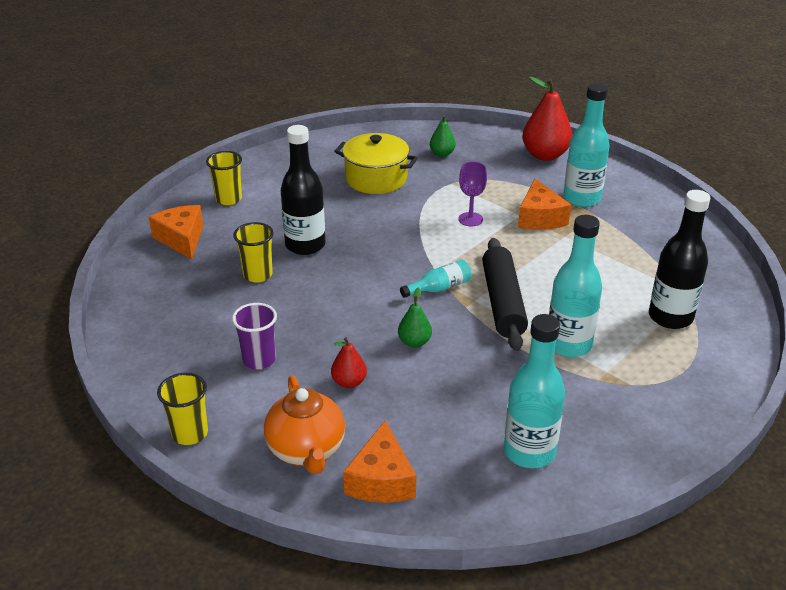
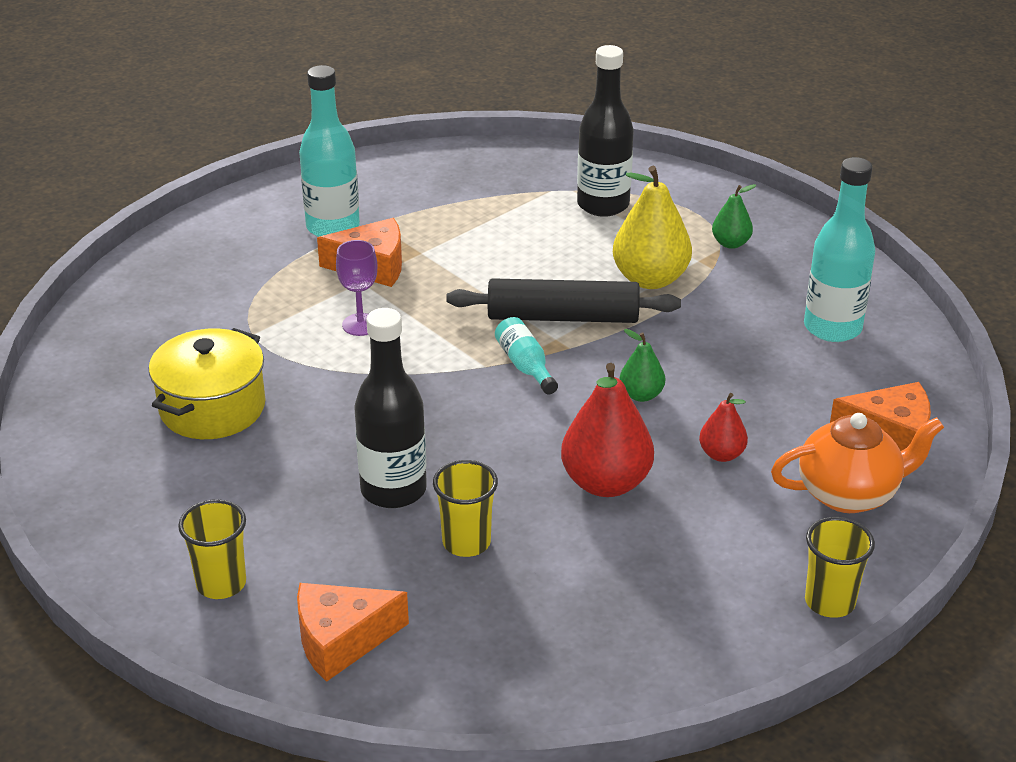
camera: 85 degrees left, 0 degrees up
(259, 360) = (675, 538): purple cup -> none
(442, 154) = (158, 335): green pear -> green pear (731, 243)
(545, 155) = (202, 241): red pear -> red pear (606, 483)
(568, 344) = (650, 279): turquoise bottle -> yellow pear

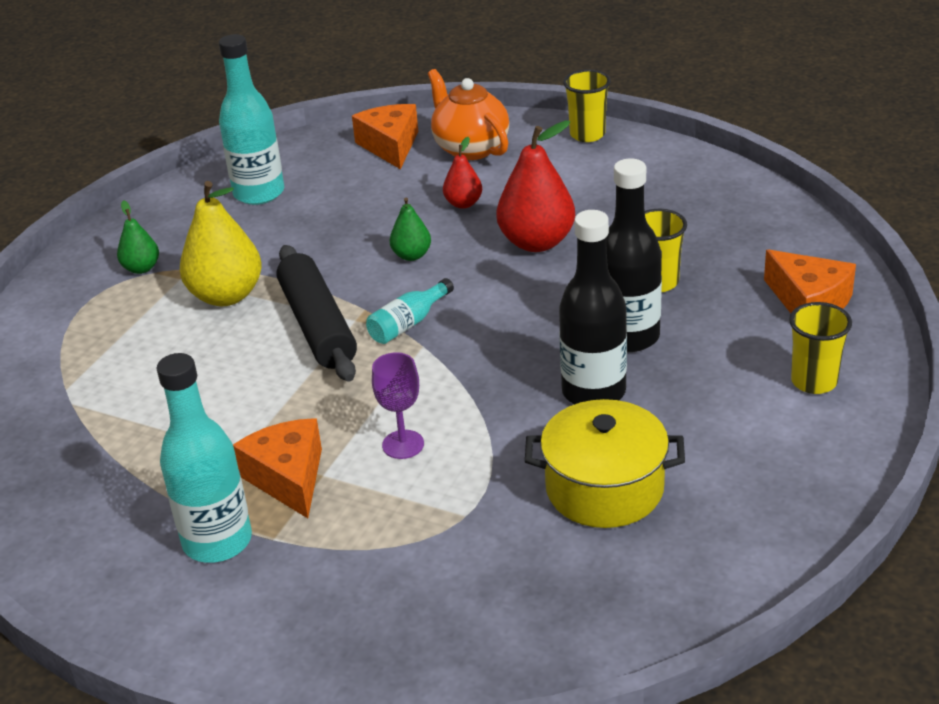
camera: 110 degrees left, 0 degrees up
(603, 205) = (93, 359): black bottle -> black bottle (593, 392)

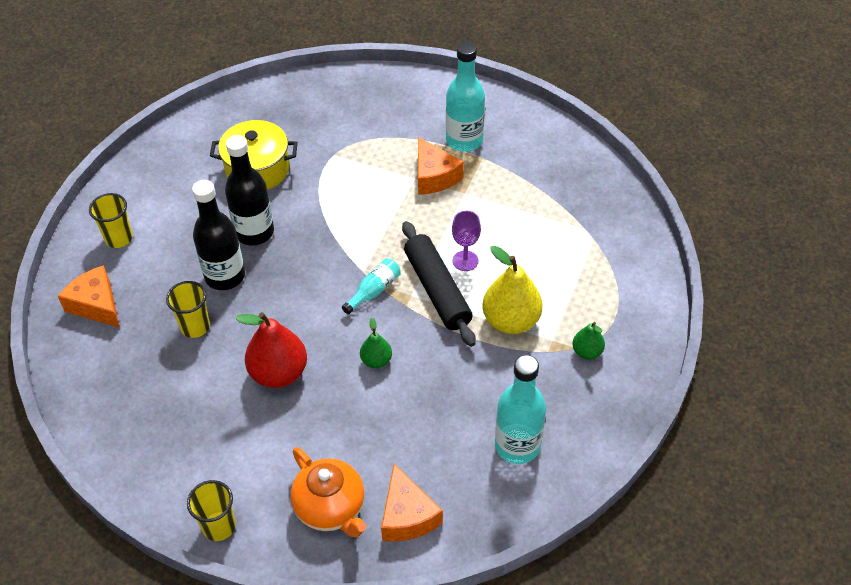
camera: 175 degrees right, 15 degrees up
(403, 444) = (370, 197): purple goblet -> purple goblet (465, 261)
(463, 203) = (336, 424): red pear -> none

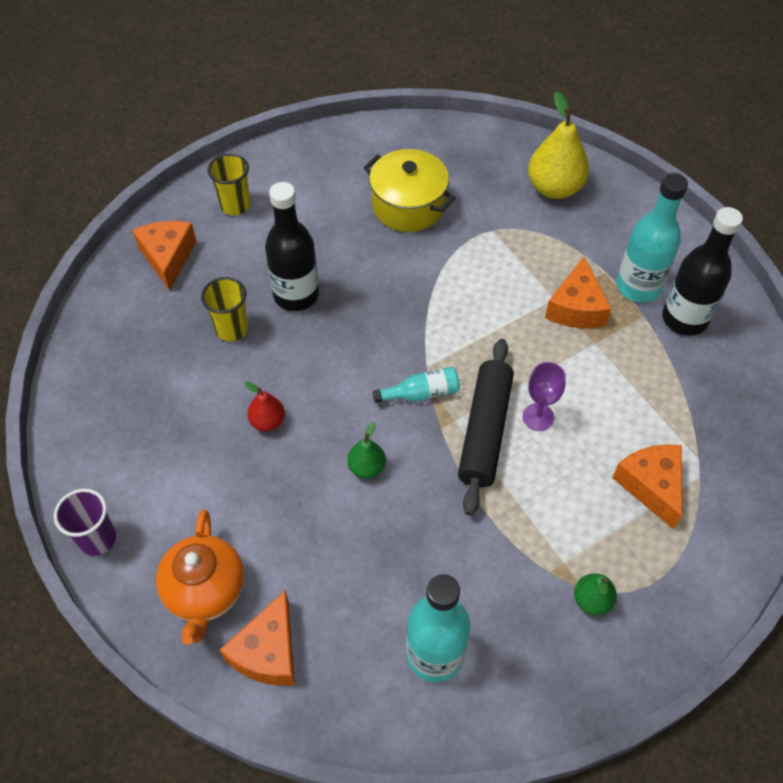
camera: 35 degrees right, 5 degrees up
(219, 526) = (97, 539): yellow cup -> purple cup
(254, 232) = (356, 267): black bottle -> black bottle (684, 319)
(279, 373) = (268, 421): red pear -> red pear, size x0.53
(511, 320) = (535, 512): yellow pear -> yellow pear (554, 188)
(569, 261) = (651, 485): none -> orange cheese

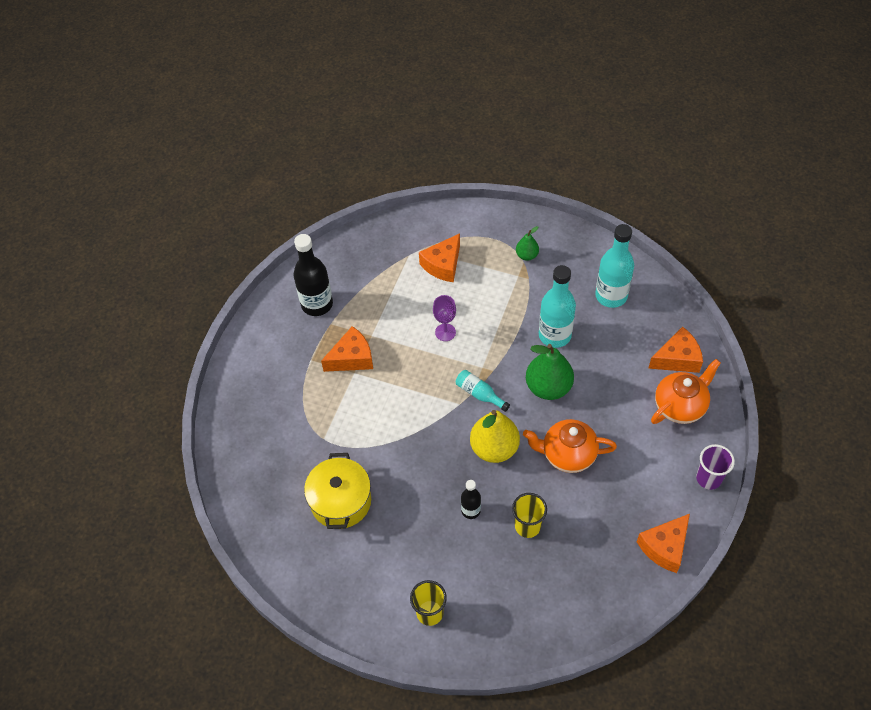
camera: 125 degrees left, 0 degrees up
(168, 257) = (510, 616): orange cheese -> orange cheese (664, 547)
(268, 421) = (567, 455): red pear -> orange teapot
(296, 295) = (471, 510): black bottle -> black bottle, size x0.54
(367, 467) = (548, 387): green pear -> green pear, size x1.89
(485, 431) = (476, 350): black rolling pin -> none
(554, 188) = (256, 427): yellow pear -> yellow pear (494, 448)
(638, 287) = (309, 337): turquoise bottle -> turquoise bottle (554, 335)

